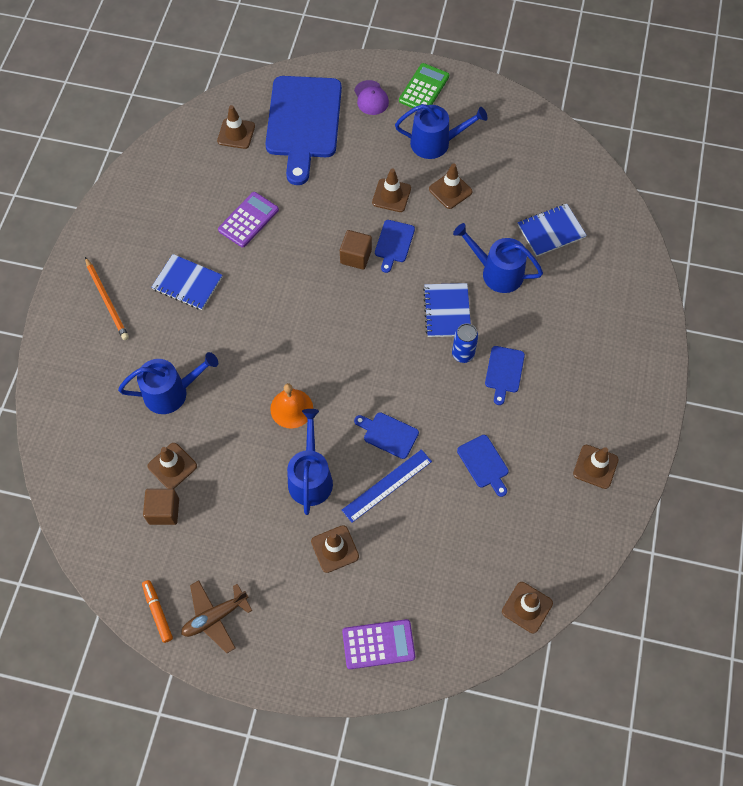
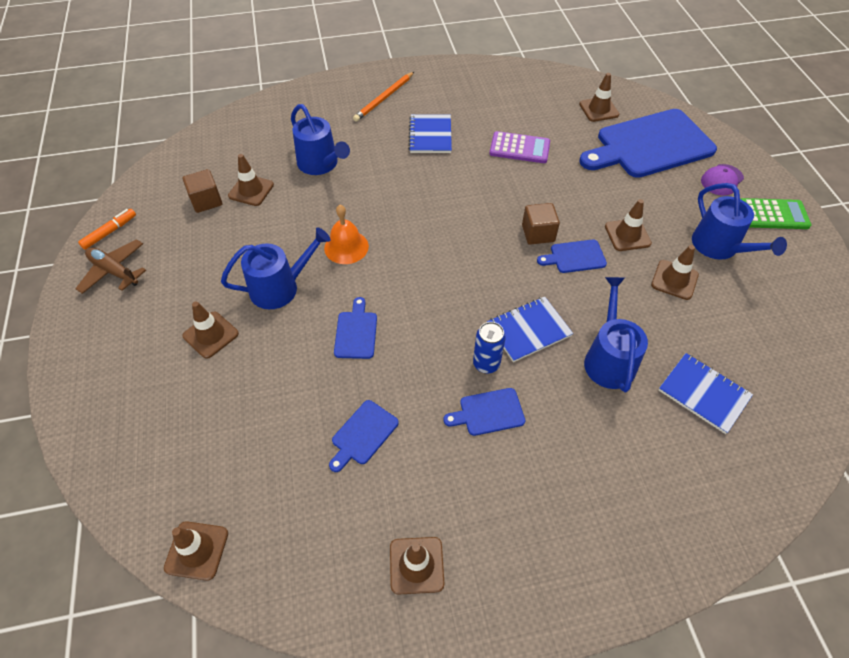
camera: 65 degrees right, 10 degrees down
(378, 644) = (115, 411): purple calculator -> none
(387, 485) = (297, 353): blue ruler -> none

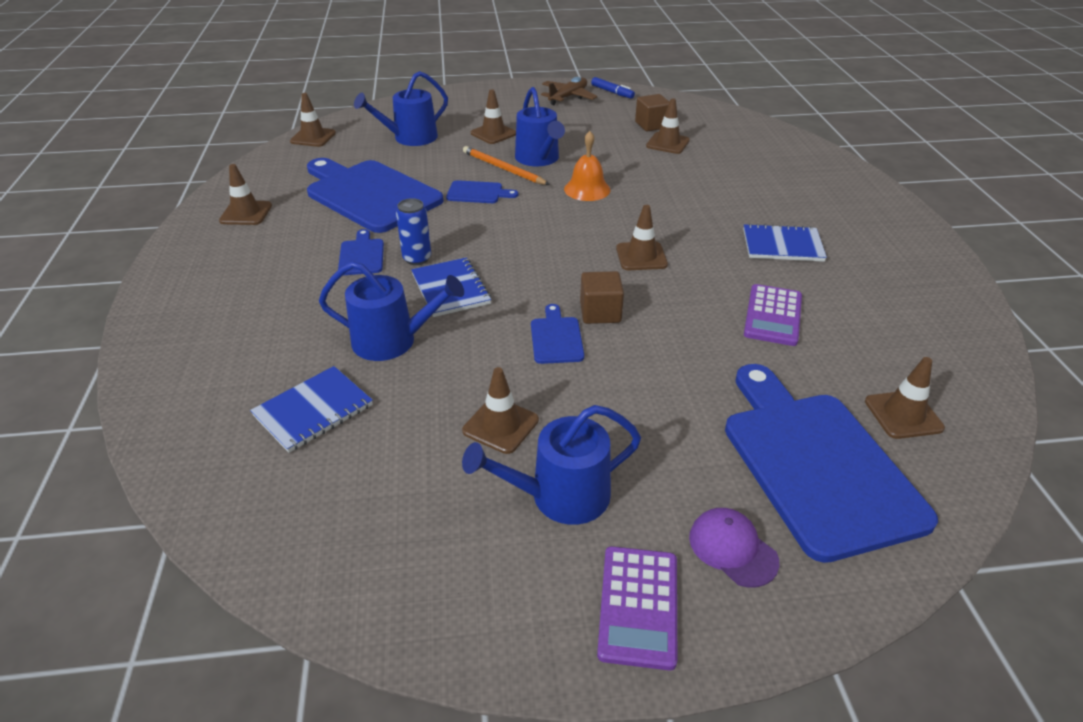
camera: 95 degrees right, 15 degrees down
(110, 232) = (612, 92): orange marker -> blue marker
(320, 164) = (713, 176): blue watering can -> blue watering can (410, 138)
(363, 434) = (370, 194): blue cutting board -> blue cutting board, size x2.32
(384, 98) = (850, 216): orange pencil -> orange pencil (503, 168)
(627, 235) = (593, 394): brown traffic cone -> brown traffic cone (641, 256)
(773, 214) = (638, 606): green calculator -> purple calculator

